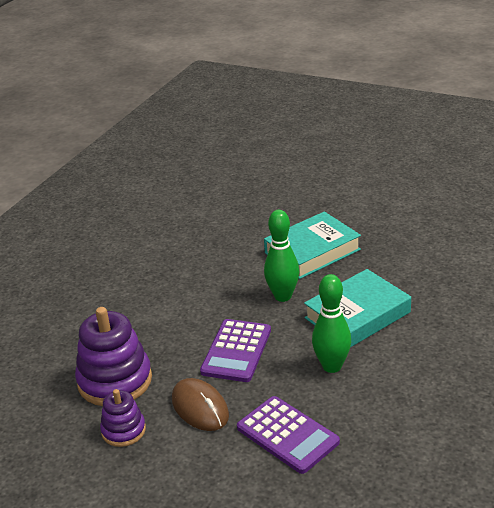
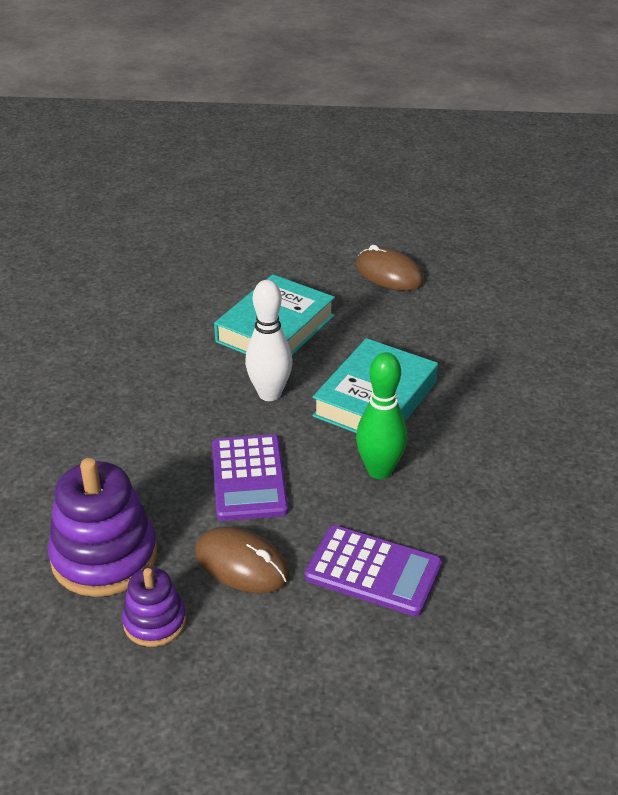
camera: 25 degrees left, 5 degrees up
(283, 296) = (269, 394): green bowling pin -> white bowling pin
(420, 226) = (389, 274): none -> brown mouse

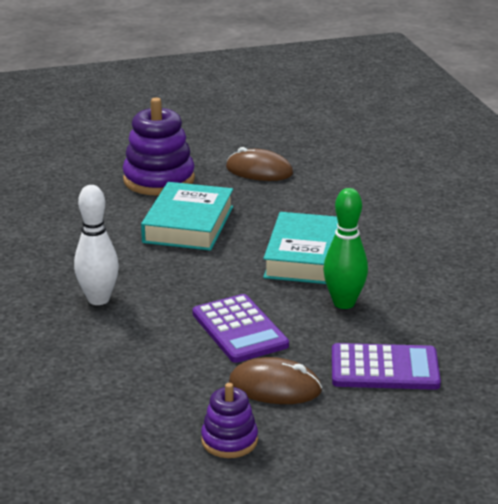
camera: 20 degrees left, 10 degrees down
(104, 557) = (153, 407): purple stacking toy -> purple stacking toy (159, 180)
(269, 394) = (216, 270): white bowling pin -> white bowling pin (98, 299)

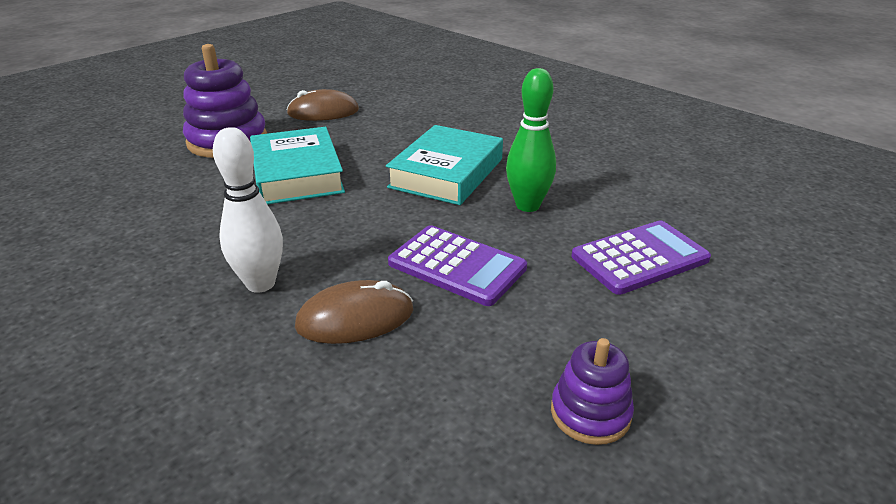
camera: 30 degrees left, 5 degrees up
(275, 387) = (563, 319): brown mouse -> brown mouse (355, 318)
(307, 257) = (447, 173): turquoise book -> turquoise book turned 45 degrees clockwise

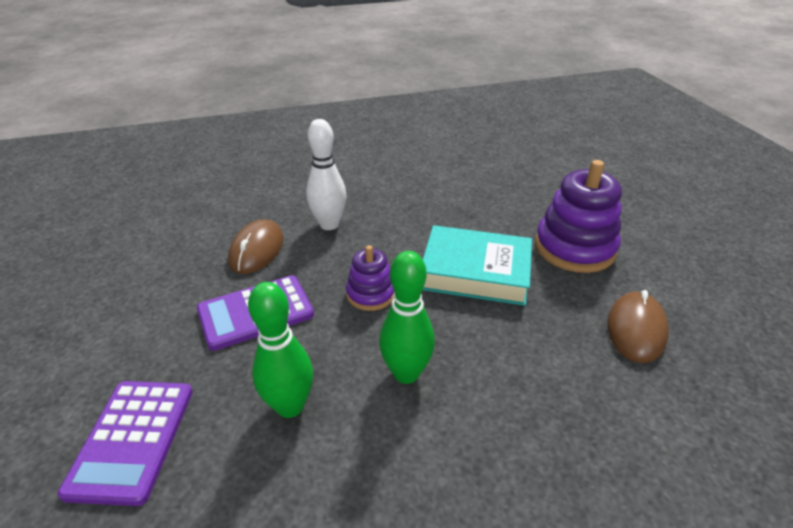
camera: 120 degrees right, 5 degrees up
(447, 173) = (406, 373): turquoise book -> green bowling pin
(590, 413) = (78, 307): purple stacking toy -> purple stacking toy (371, 294)

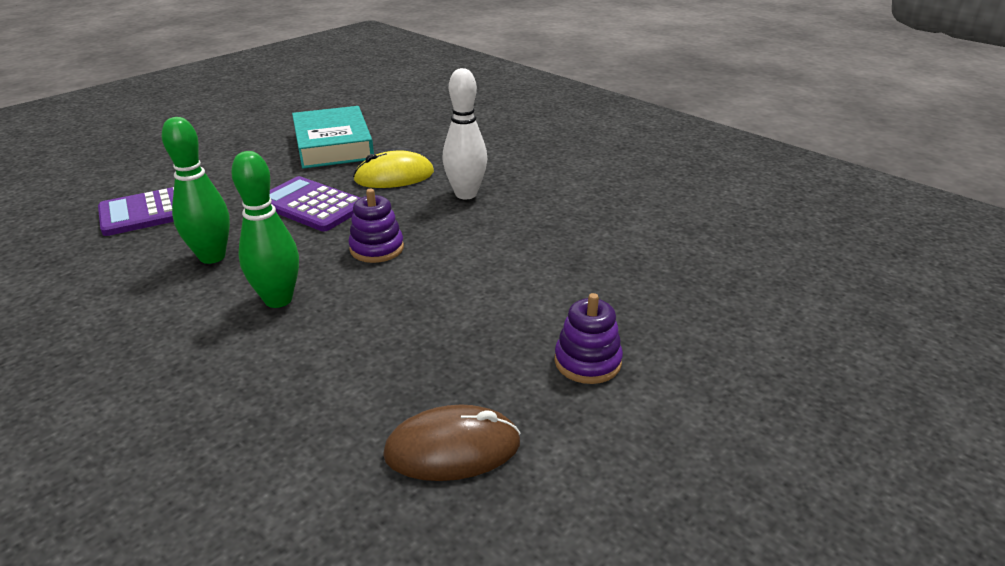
camera: 60 degrees right, 5 degrees down
(256, 250) = (394, 176): brown mouse -> yellow mouse
(475, 272) = (465, 298): turquoise book -> turquoise book (333, 145)
(574, 248) = (587, 361): purple stacking toy -> purple stacking toy, size x0.56

